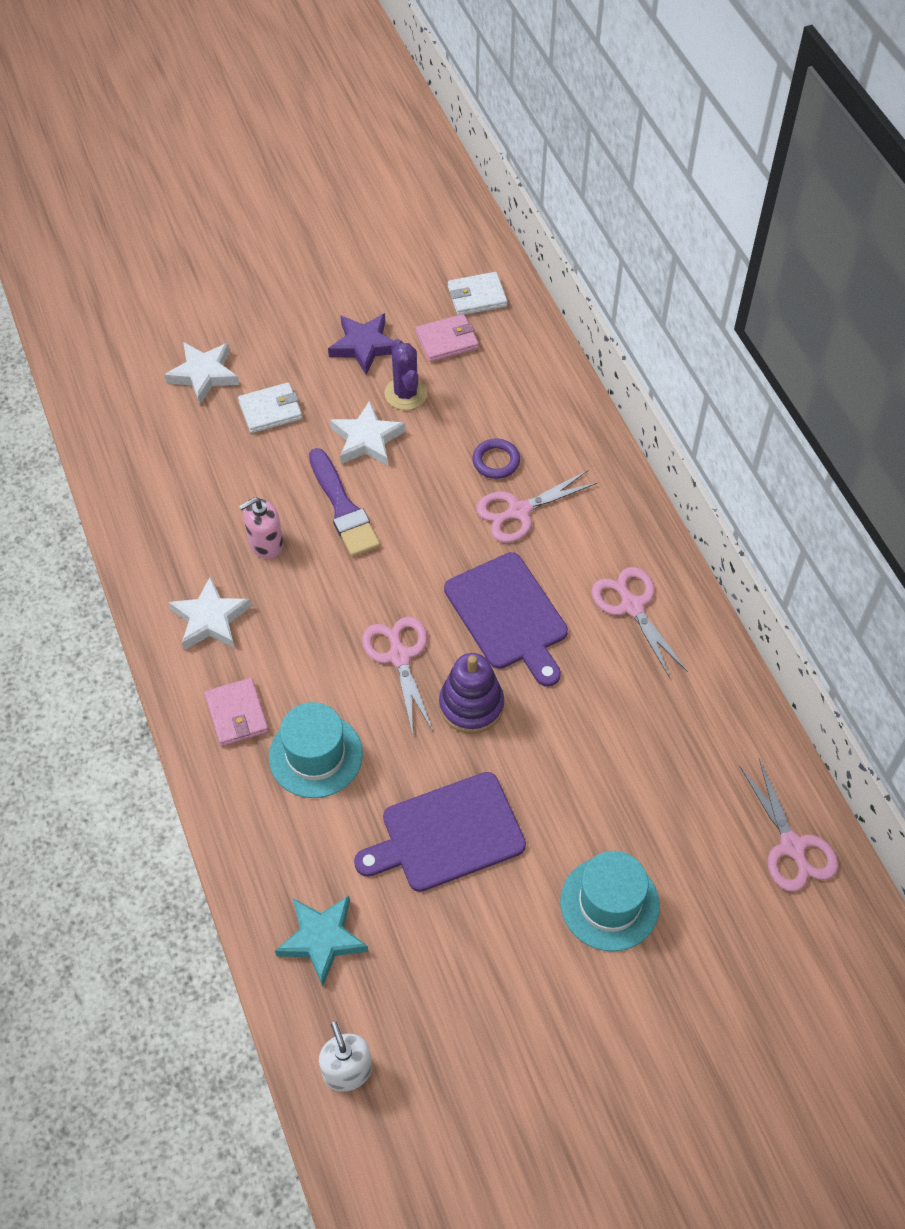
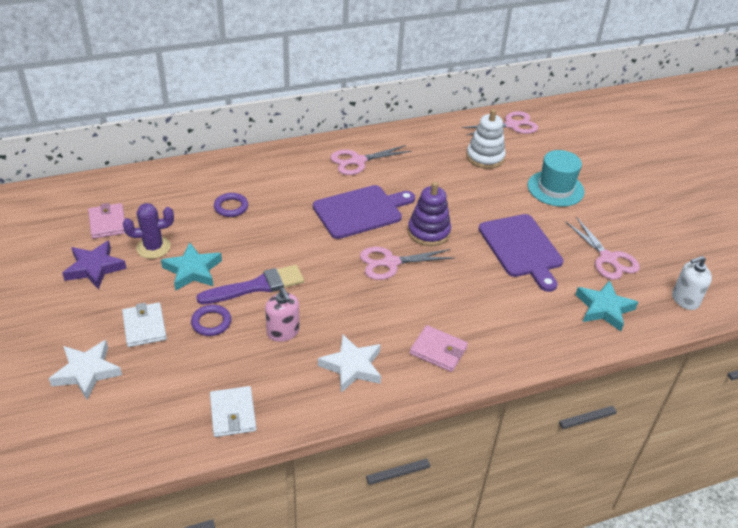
camera: 90 degrees left, 15 degrees down
(237, 714) = (438, 350): pink wallet -> pink wallet turned 45 degrees clockwise
(279, 471) = (211, 322): none -> purple ring
(315, 755) = (470, 308): turquoise hat -> none
(367, 439) = (192, 270): white star -> turquoise star
(477, 296) = (69, 205): white wallet -> white wallet (233, 413)
(519, 511) = (277, 200): pink scissors -> pink scissors (608, 258)
(680, 794) = (485, 157): none -> white stacking toy

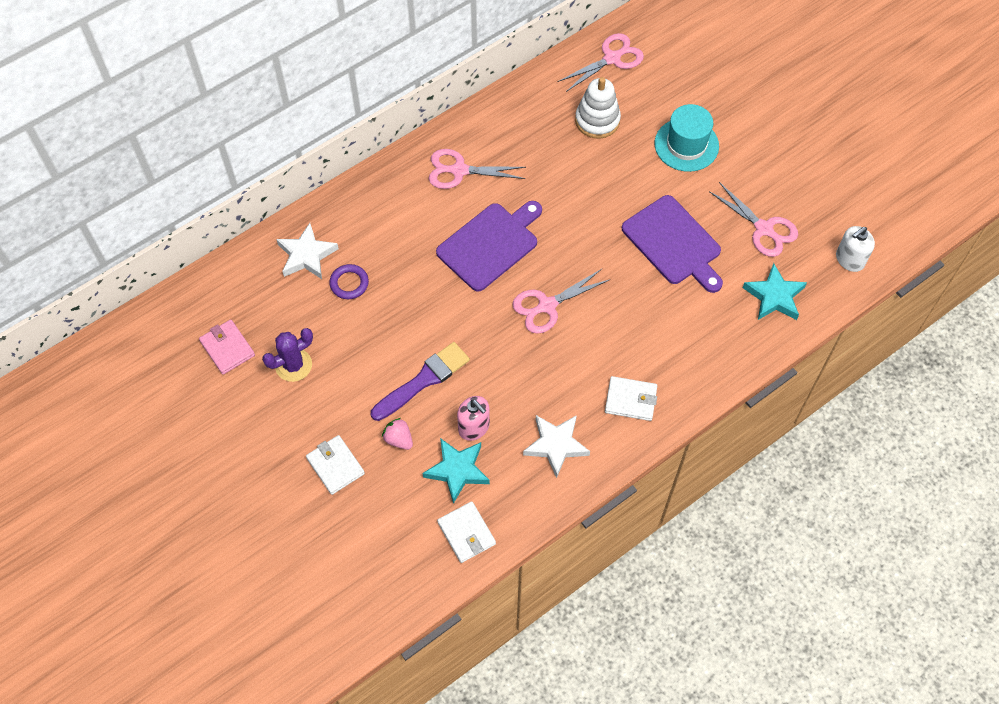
camera: 15 degrees left, 20 degrees up
(87, 372) = (307, 535): white star -> white star (306, 255)
(94, 268) = (246, 411): purple star -> none
(192, 270) = (349, 381): turquoise star -> turquoise star (457, 470)
(211, 322) = (399, 439): purple ring -> pink strawberry
(358, 161) = (459, 170): pink scissors -> pink scissors turned 45 degrees clockwise
(428, 232) = (572, 251): purple stacking toy -> none
(438, 350) = (630, 400): pink wallet -> white wallet

